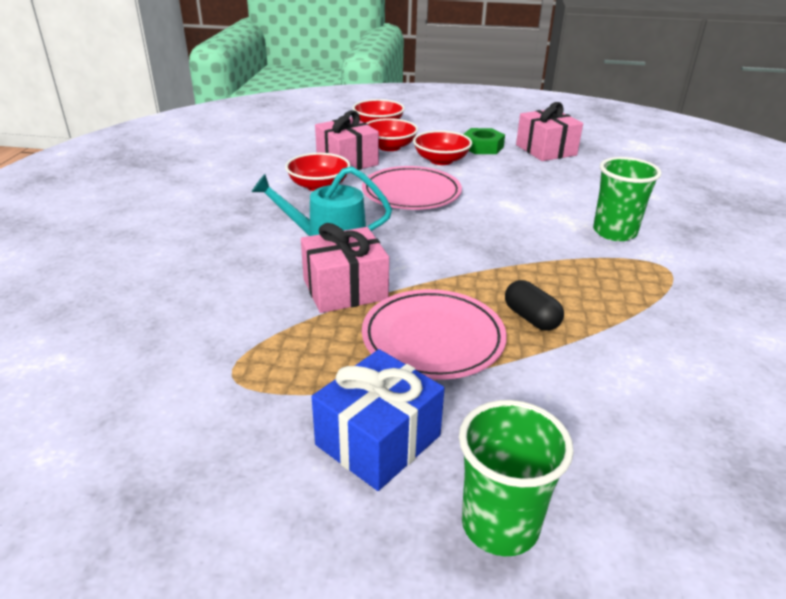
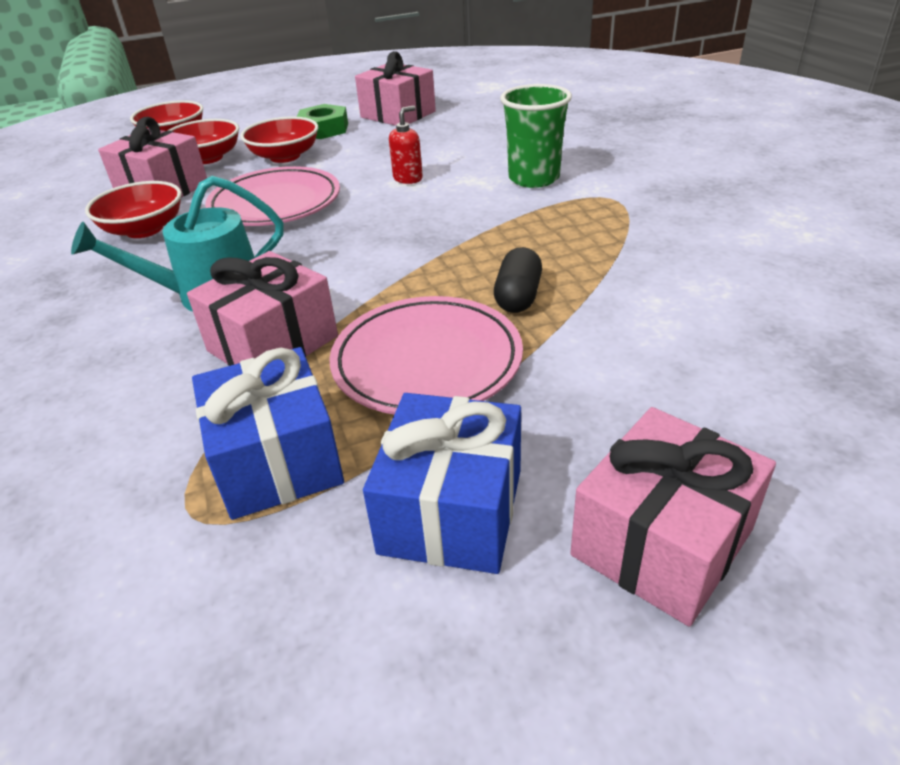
camera: 25 degrees left, 5 degrees up
(298, 363) = (277, 460): none -> blue gift
(500, 524) = (661, 542): green cup -> pink gift
(516, 203) = (408, 178): none -> red soap dispenser
(531, 318) = (518, 297): black capsule -> black capsule turned 75 degrees clockwise

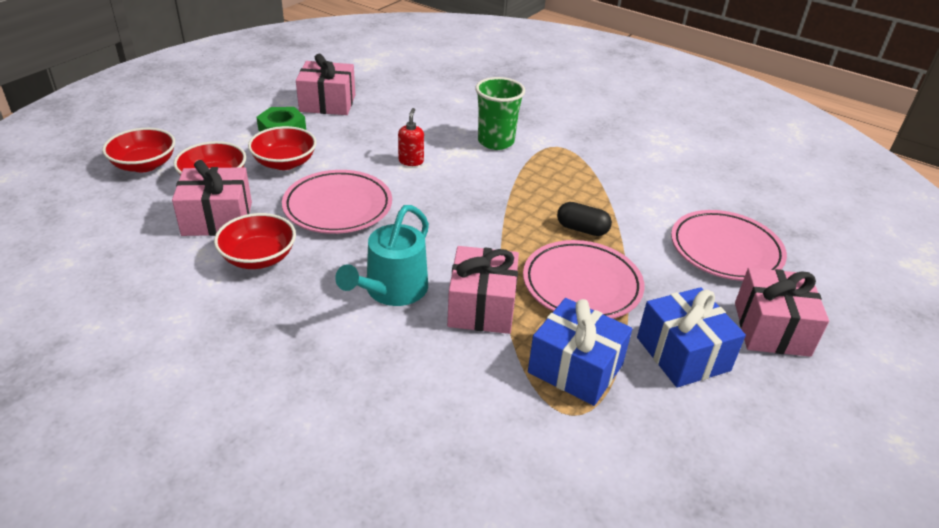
camera: 40 degrees left, 0 degrees up
(518, 297) = (582, 229): black capsule -> black capsule turned 45 degrees counterclockwise
(721, 391) = (725, 250): none -> pink plate

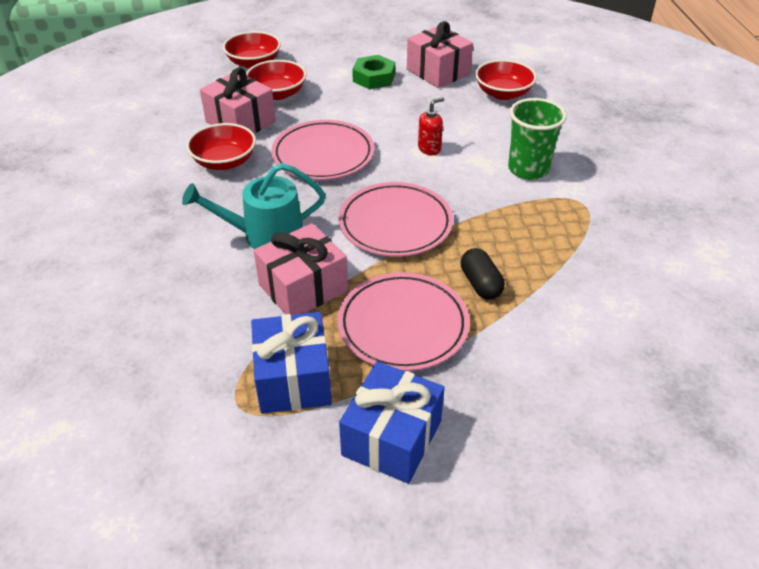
camera: 50 degrees right, 5 degrees up
(285, 163) = (338, 104): red bowl -> red bowl (503, 93)
(725, 250) = (592, 393): pink plate -> pink plate (395, 224)
(771, 329) = (511, 487): pink gift -> none

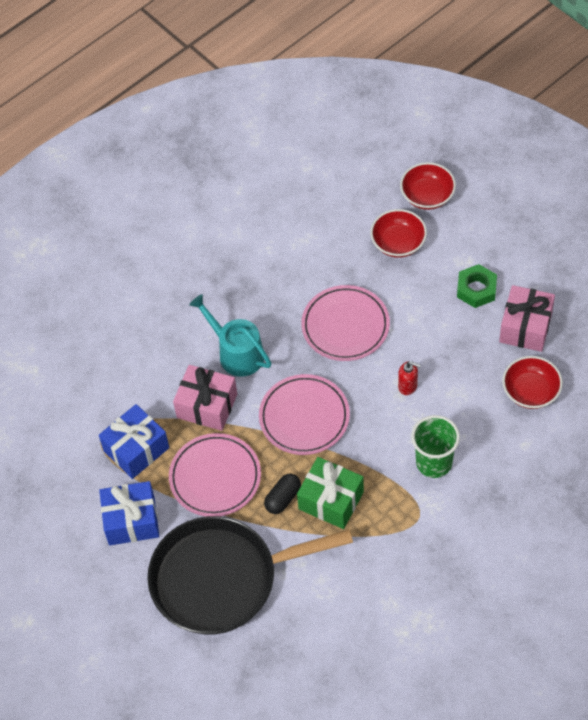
camera: 60 degrees right, 15 degrees up
(224, 162) = (290, 274): red bowl -> none
(240, 122) = (343, 248): pink gift -> none
(514, 250) = (331, 500): none -> green gift
(550, 388) = (221, 579): none -> black pan

